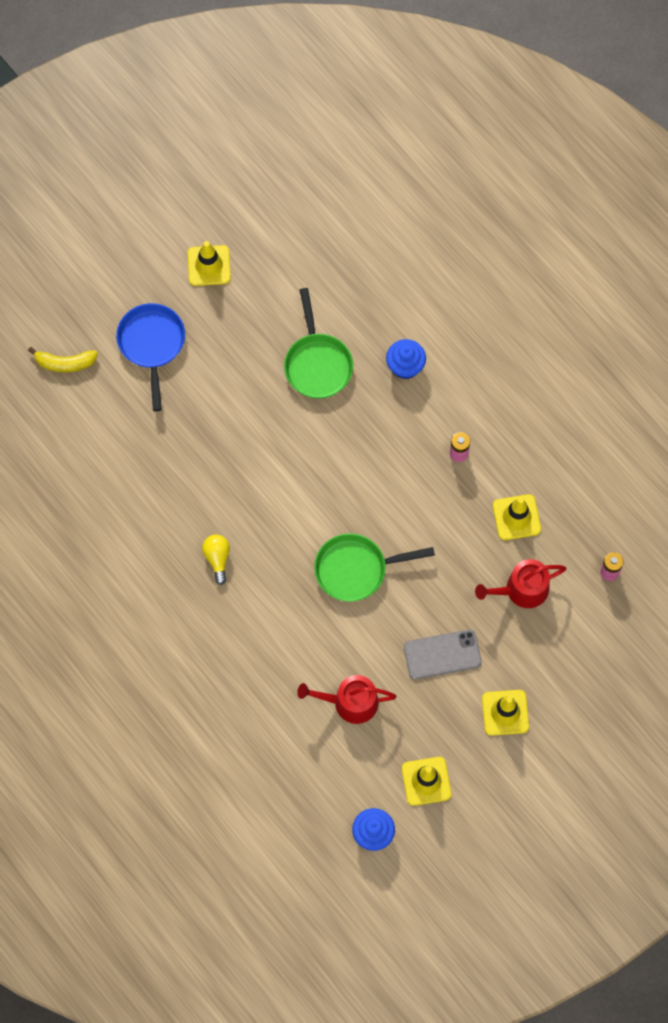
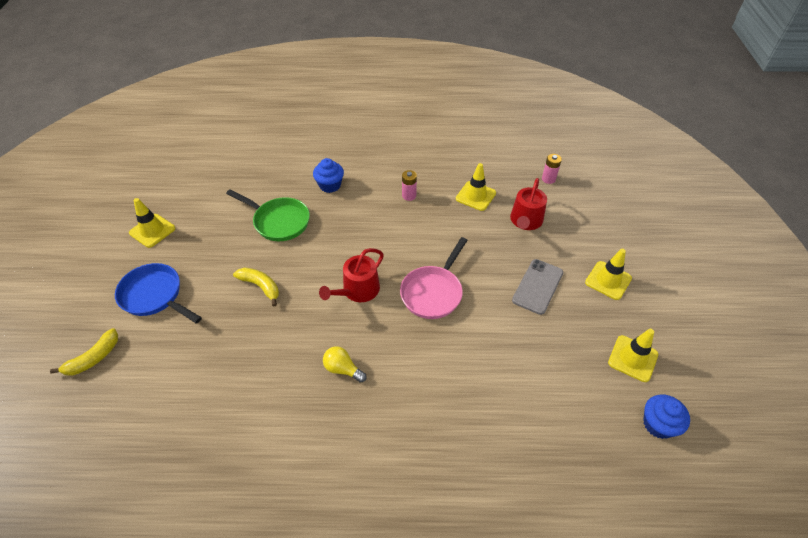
camera: 50 degrees left, 20 degrees down
(235, 420) = (260, 286): none -> yellow banana
(350, 702) = (532, 363): red watering can -> red watering can (357, 290)
(356, 569) = (433, 292): green pan -> pink pan

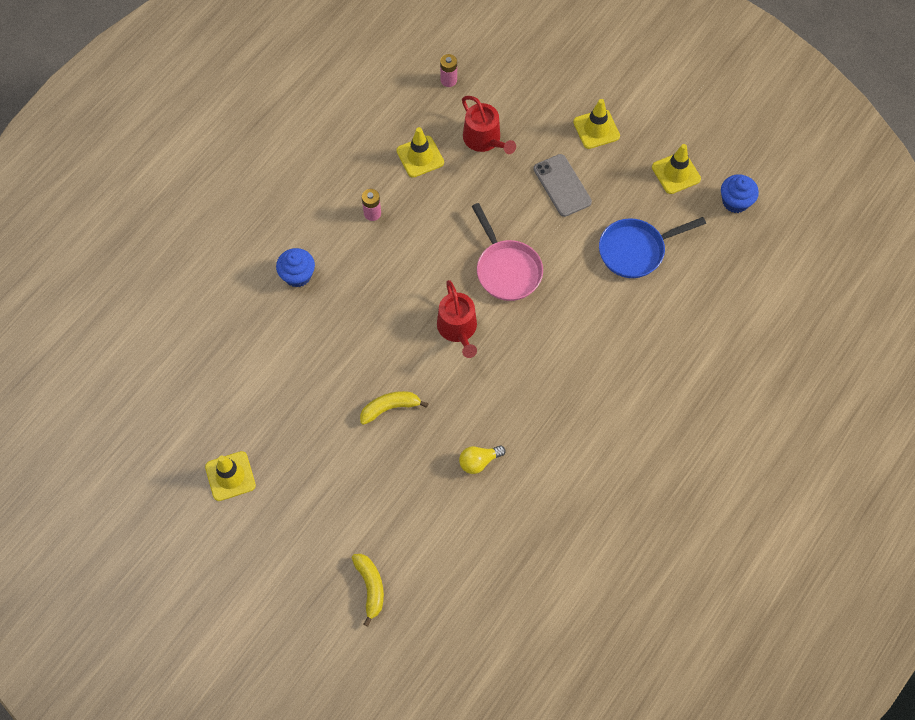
camera: 55 degrees left, 15 degrees up
(154, 296) = (329, 507): blue pan -> blue pan (635, 250)
(279, 221) = (313, 350): green pan -> none
(342, 369) = (533, 387): yellow light bulb -> yellow light bulb (479, 461)

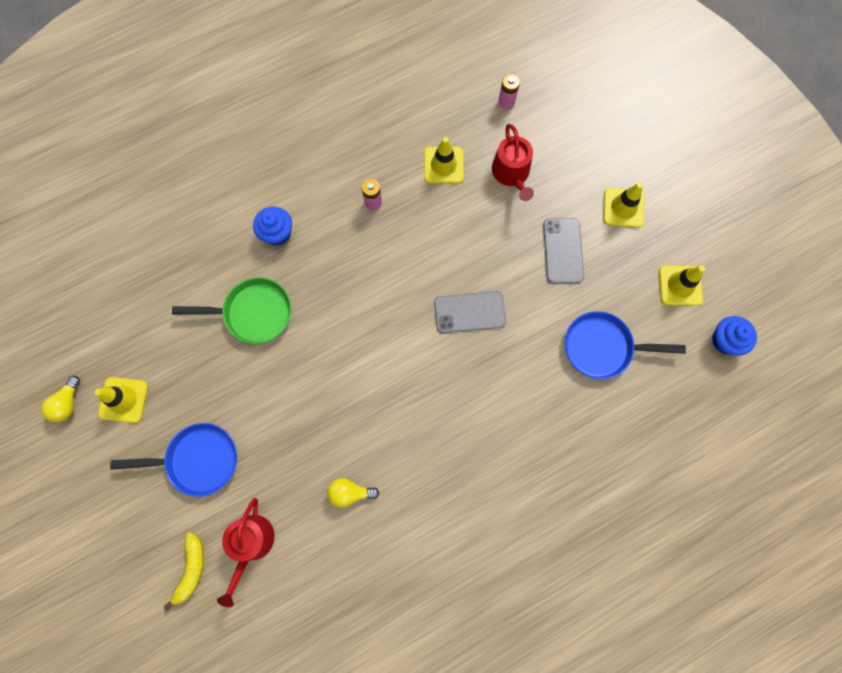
camera: 25 degrees right, 10 degrees up
(178, 502) = (67, 403): none -> yellow light bulb
(312, 352) = (253, 313): none -> green pan
(327, 495) = (198, 460): none -> blue pan
(390, 408) = (296, 400): yellow banana -> none
(458, 329) = (396, 351): red watering can -> red watering can (251, 544)
(507, 269) = (469, 312): pink pan -> grey phone

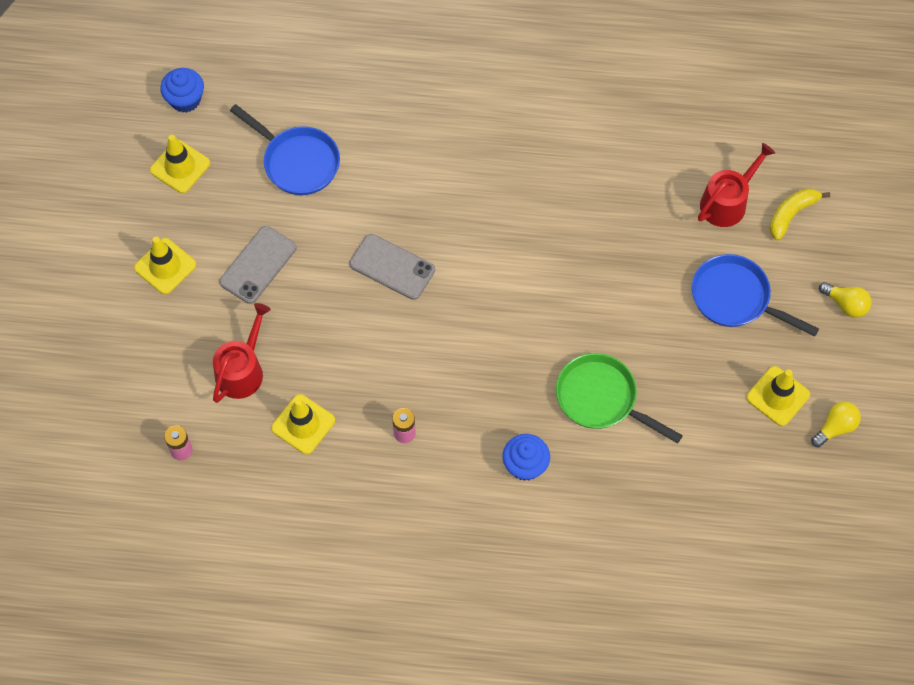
camera: 145 degrees left, 10 degrees down
(350, 492) = (613, 188): yellow light bulb -> yellow light bulb (845, 304)

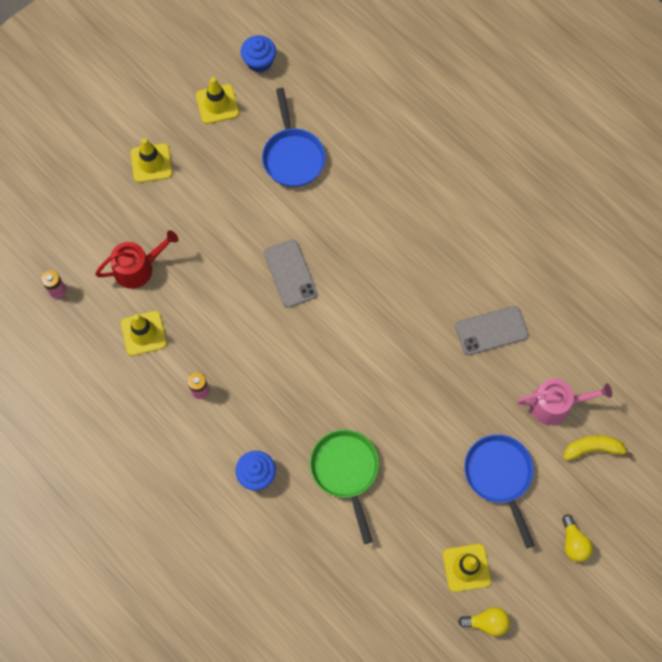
camera: 40 degrees right, 5 degrees up
(258, 265) = (208, 206): grey phone -> grey phone (491, 331)
(727, 202) = (555, 404): red watering can -> pink watering can

